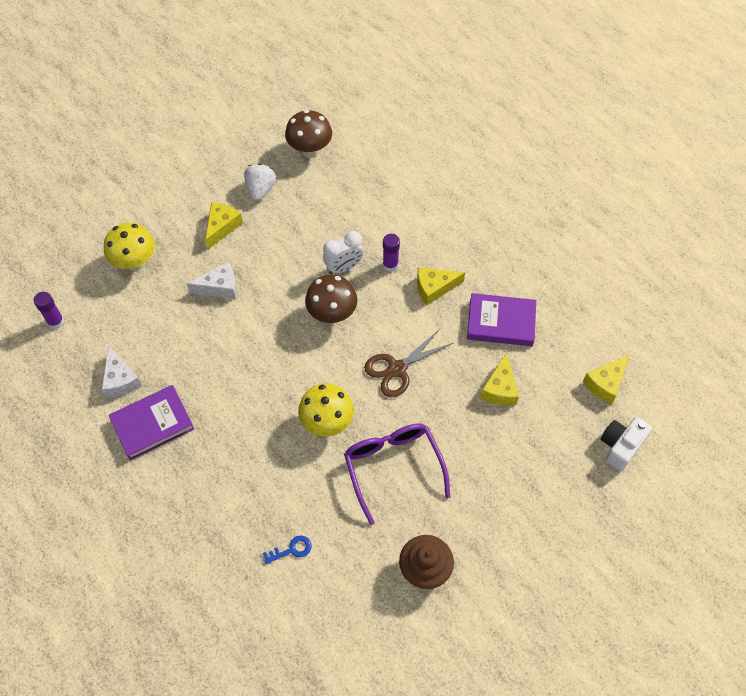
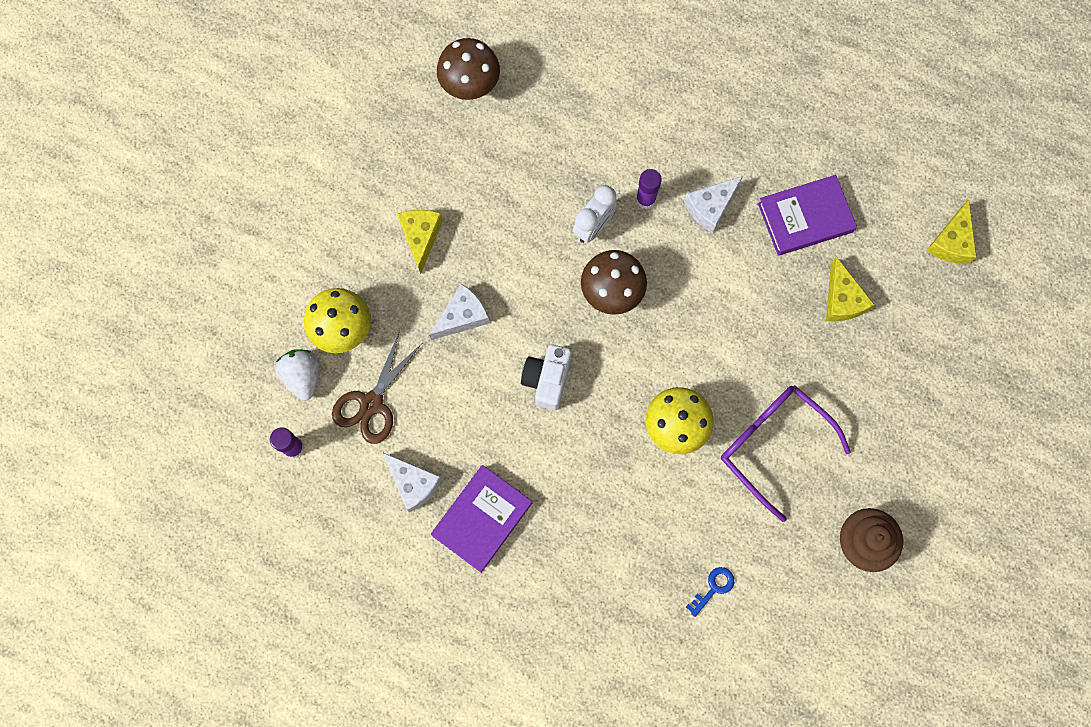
camera: 25 degrees left, 15 degrees up
(260, 189) = (439, 166): white strawberry -> white strawberry (303, 376)
(397, 369) = (719, 327): brown scissors -> brown scissors (371, 403)
(434, 288) = (710, 207): yellow cheese -> white cheese
(620, 446) = (999, 309): white camera -> white camera (547, 379)

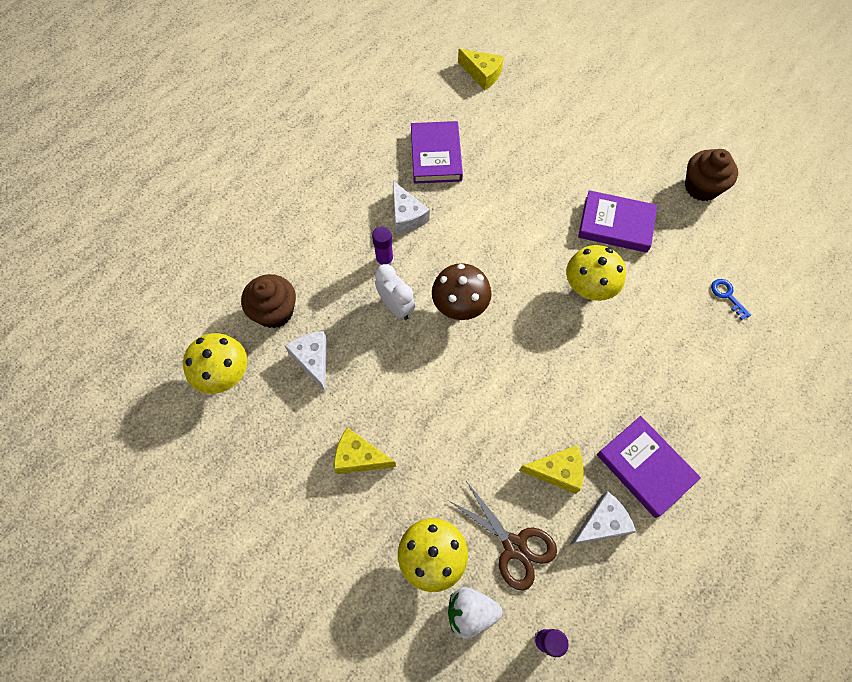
camera: 75 degrees left, 10 degrees down
(462, 316) = (448, 438): white cheese -> white cheese (313, 359)
(470, 86) = (225, 375): brown mushroom -> yellow mushroom
(547, 379) = (525, 378): white camera -> none
(552, 108) = (275, 311): none -> brown cupcake
(773, 445) = (615, 224): purple glasses -> purple book
(842, 299) = (509, 150): yellow cheese -> yellow cheese (557, 471)

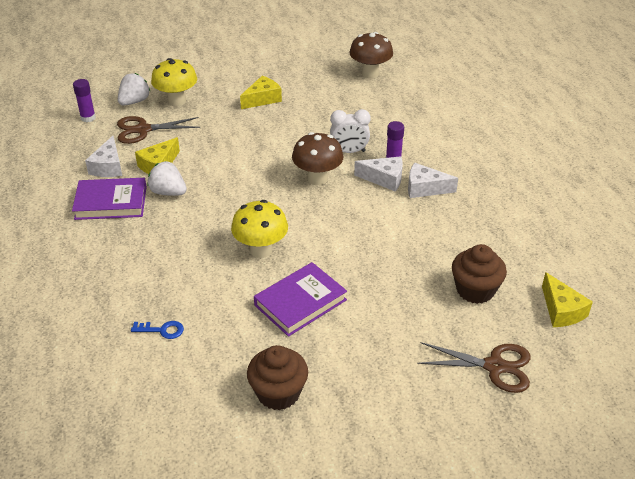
camera: 125 degrees right, 25 degrees down
(225, 375) = (370, 73): yellow mushroom -> brown mushroom
(275, 311) = (398, 103): brown cupcake -> brown cupcake (475, 290)
(313, 359) = (346, 105): white cheese -> white cheese (384, 179)
(436, 155) = (475, 231): purple book -> none
(482, 74) = (561, 310): yellow cheese -> yellow cheese turned 90 degrees counterclockwise
(567, 88) = (494, 366): none -> brown scissors
(586, 425) = (168, 192): none -> white strawberry

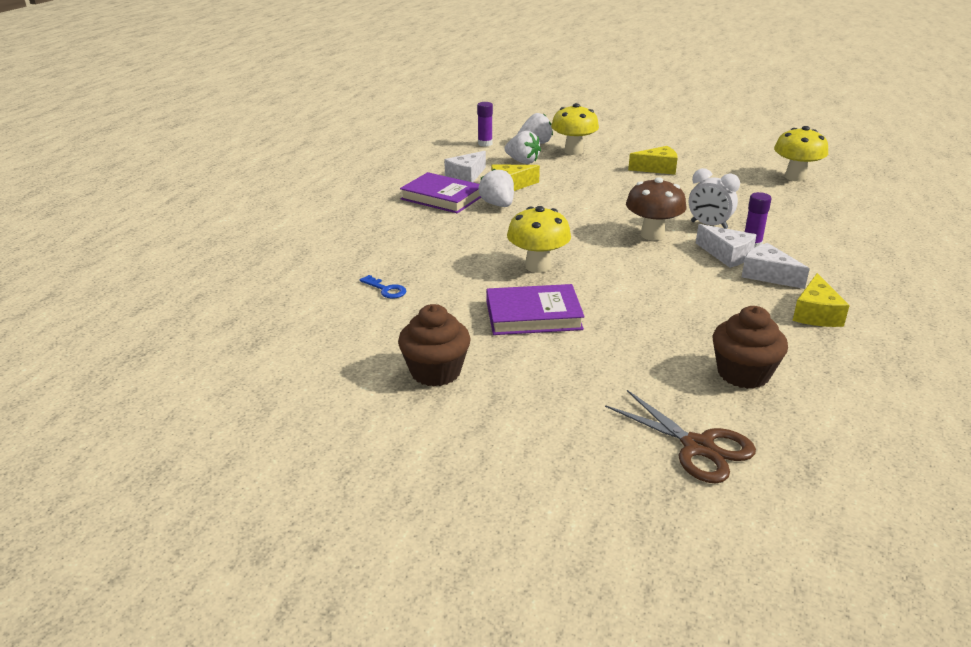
camera: 35 degrees right, 10 degrees down
(143, 130) = (522, 161): brown scissors -> white strawberry
(370, 73) = (795, 177): brown mushroom -> yellow mushroom
(561, 310) = (844, 432): yellow cheese -> yellow cheese (816, 314)

